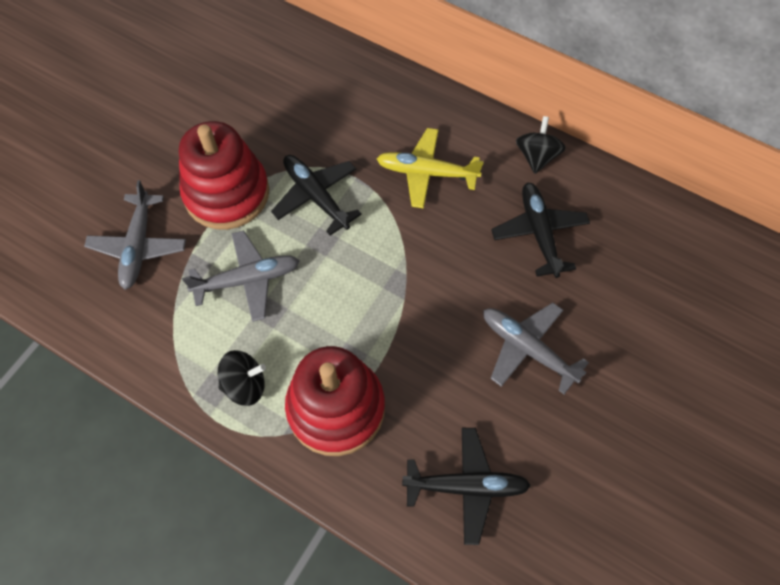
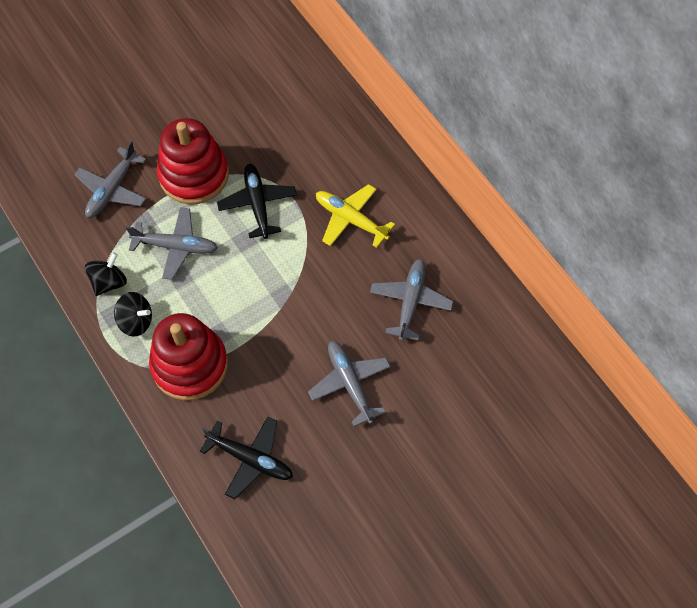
camera: 25 degrees right, 0 degrees up
(537, 156) = (444, 241): black spinning top -> black spinning top (109, 282)
(539, 233) = (410, 302): black plane -> grey plane

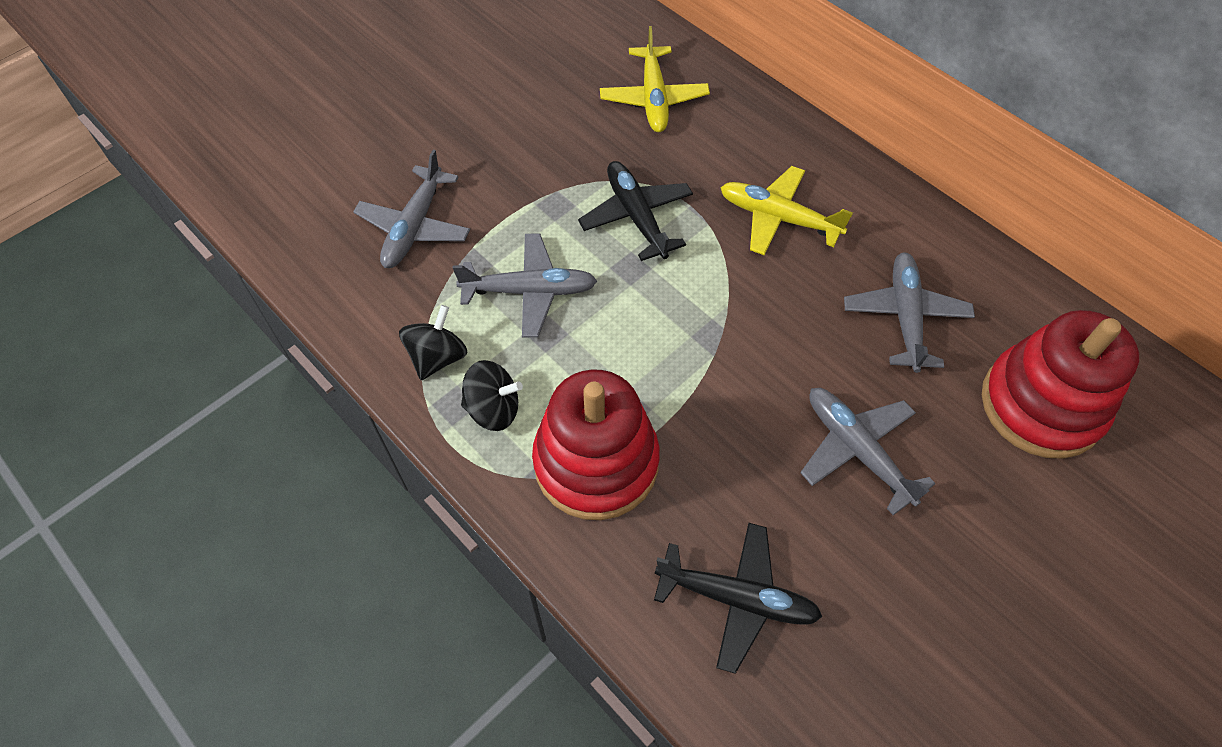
camera: 10 degrees left, 5 degrees down
(194, 175) = (532, 191): red stacking toy -> red stacking toy (1041, 405)
(293, 115) = (653, 98): none -> yellow plane

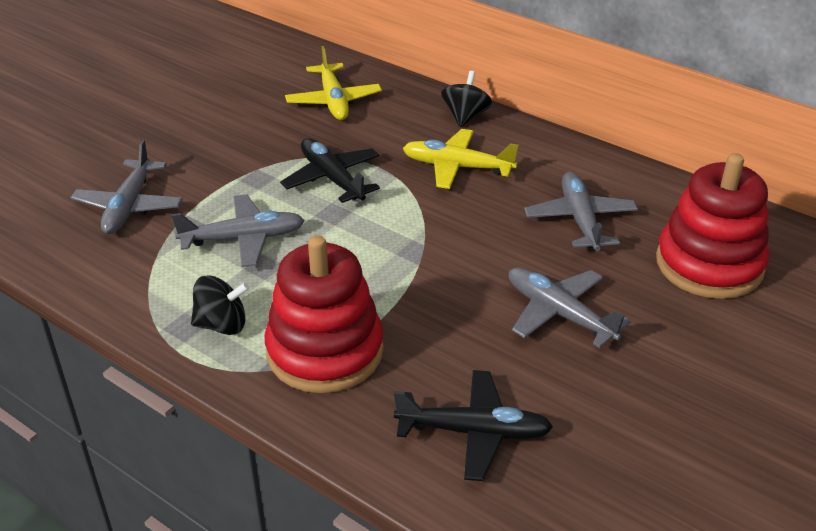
camera: 10 degrees left, 20 degrees down
(437, 357) = (163, 294): black spinning top -> black spinning top (465, 116)

